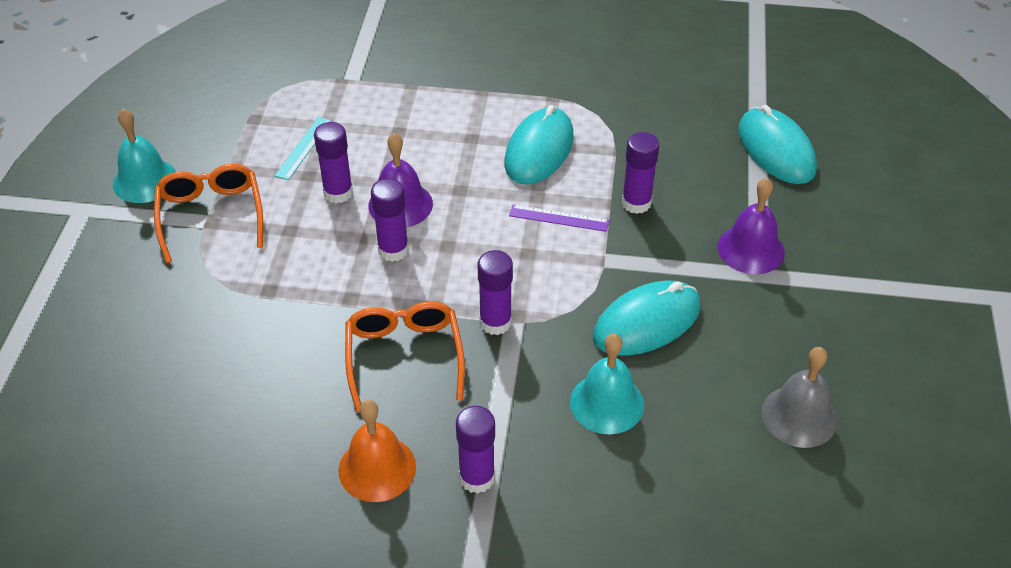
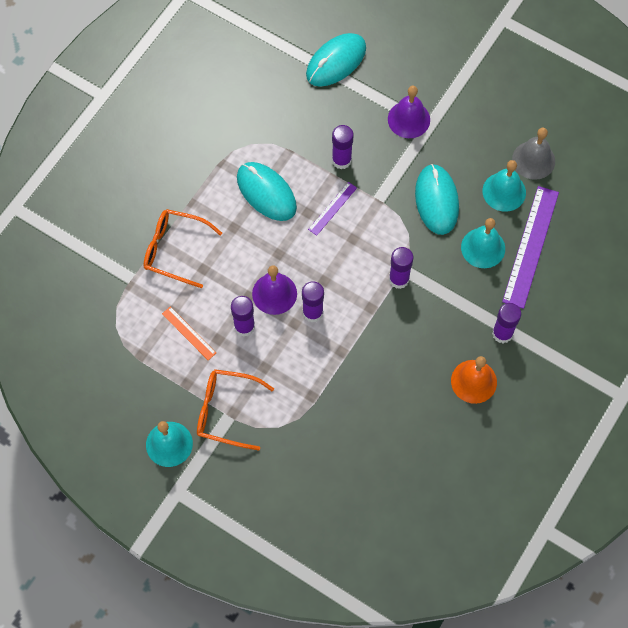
camera: 65 degrees left, 20 degrees up
(303, 148) = (189, 333): turquoise ruler -> orange ruler
(404, 356) = (401, 338): orange glasses -> orange glasses (175, 250)
(648, 463) = (530, 246): none -> purple ruler
(718, 397) = (504, 191): none -> turquoise bell
(776, 150) = (336, 62): turquoise mouse -> turquoise mouse turned 45 degrees counterclockwise

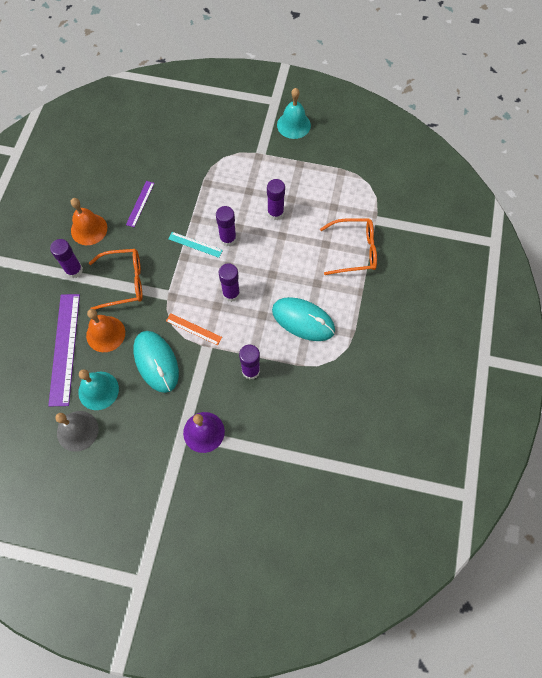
camera: 160 degrees right, 0 degrees up
(189, 333) = (314, 196): orange ruler -> orange ruler (193, 329)
(226, 411) = (264, 155): orange glasses -> orange glasses (124, 282)
(274, 293) = (263, 243): purple bell -> none
(332, 208) = (243, 325): purple ruler -> purple ruler (140, 204)
(336, 62) = (292, 469): turquoise mouse -> none
(353, 318) = (195, 244): none -> turquoise ruler
(399, 279) = (168, 285): purple glue stick -> purple glue stick (231, 294)
(483, 248) = (105, 334): turquoise bell -> orange bell

